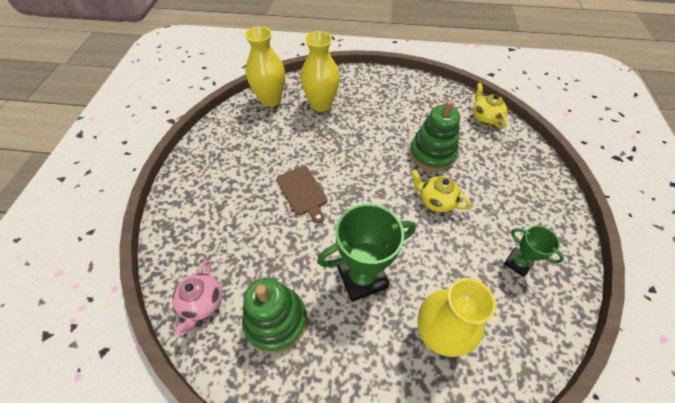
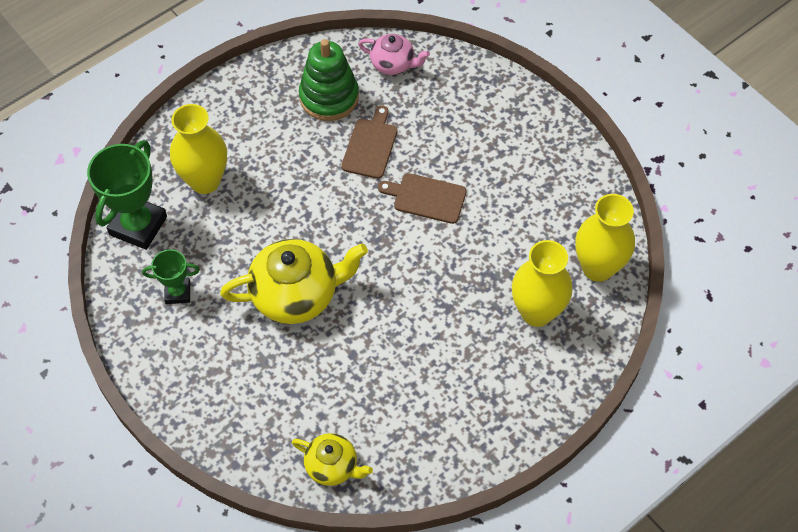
camera: 135 degrees right, 5 degrees up
(202, 303) = (393, 64): pink teapot -> pink teapot turned 150 degrees clockwise
(294, 253) = (370, 146): none -> brown cutting board
(362, 277) = (298, 173): green trophy -> green trophy (138, 226)
(432, 154) = (348, 350): green stacking toy -> none
(435, 201) = (296, 294): yellow teapot -> yellow teapot, size x1.78

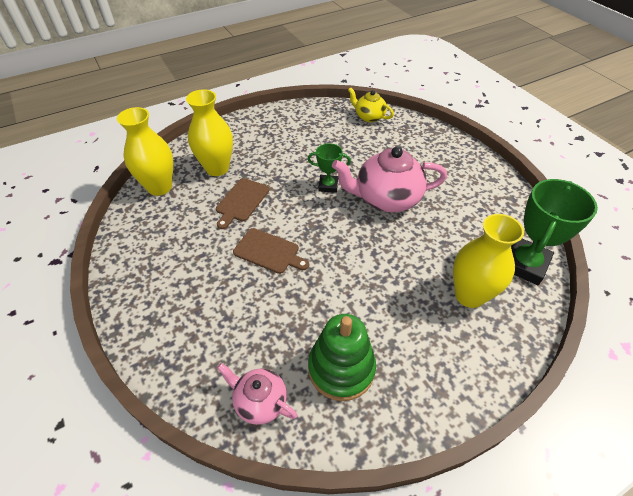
camera: 170 degrees left, 10 degrees down
(178, 292) = (478, 211): green trophy -> green trophy (328, 186)
(296, 294) = (386, 199): yellow teapot -> pink teapot
(370, 146) = (307, 306): brown cutting board -> brown cutting board (241, 201)

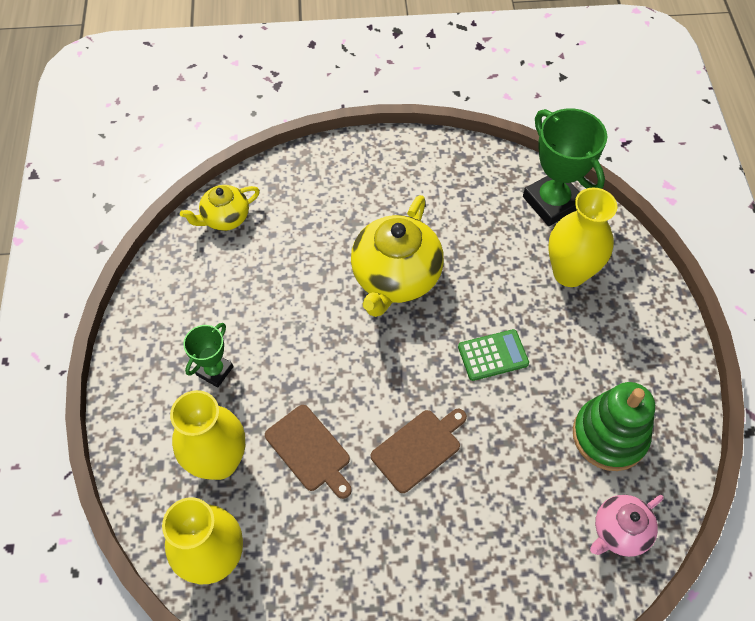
camera: 65 degrees left, 10 degrees up
(328, 186) = (337, 331): green trophy -> green trophy (215, 371)
(363, 269) = (493, 355): none -> green calculator
(386, 199) = (395, 278): pink teapot -> yellow teapot

